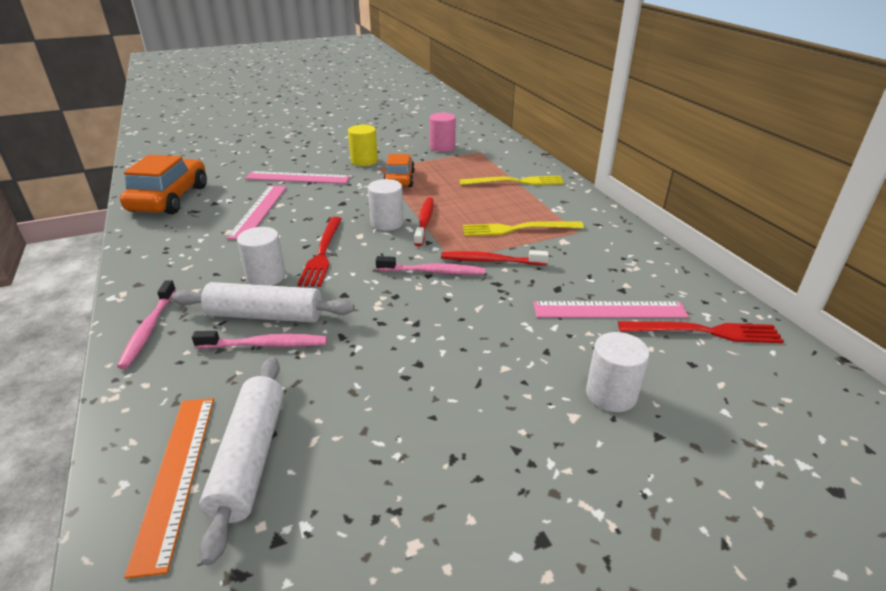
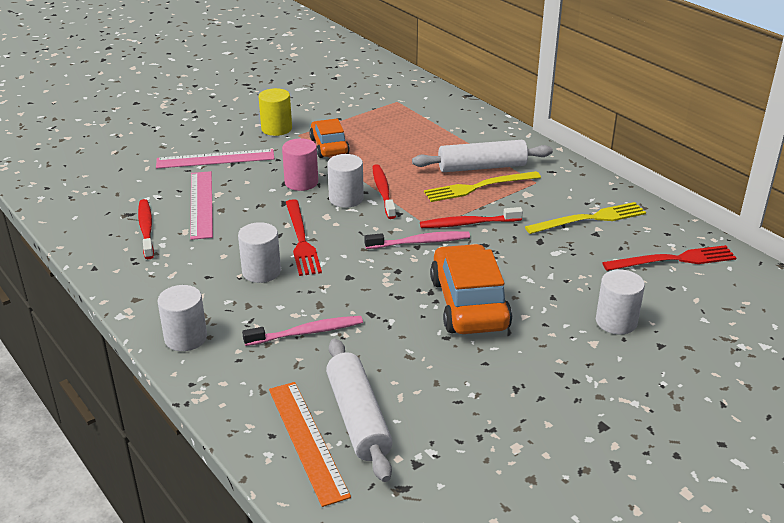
camera: 15 degrees left, 0 degrees up
(149, 329) = (185, 338): pink toothbrush -> white cylinder
(169, 198) = (88, 203): orange car -> orange car (469, 304)
(197, 225) = (146, 229): none -> red toothbrush
(265, 316) = (288, 308): white rolling pin -> white rolling pin (482, 167)
(442, 147) = (353, 100): pink cylinder -> pink cylinder (301, 182)
(515, 182) = (452, 134): yellow fork -> yellow fork (589, 219)
(609, 310) = (591, 253): pink ruler -> none

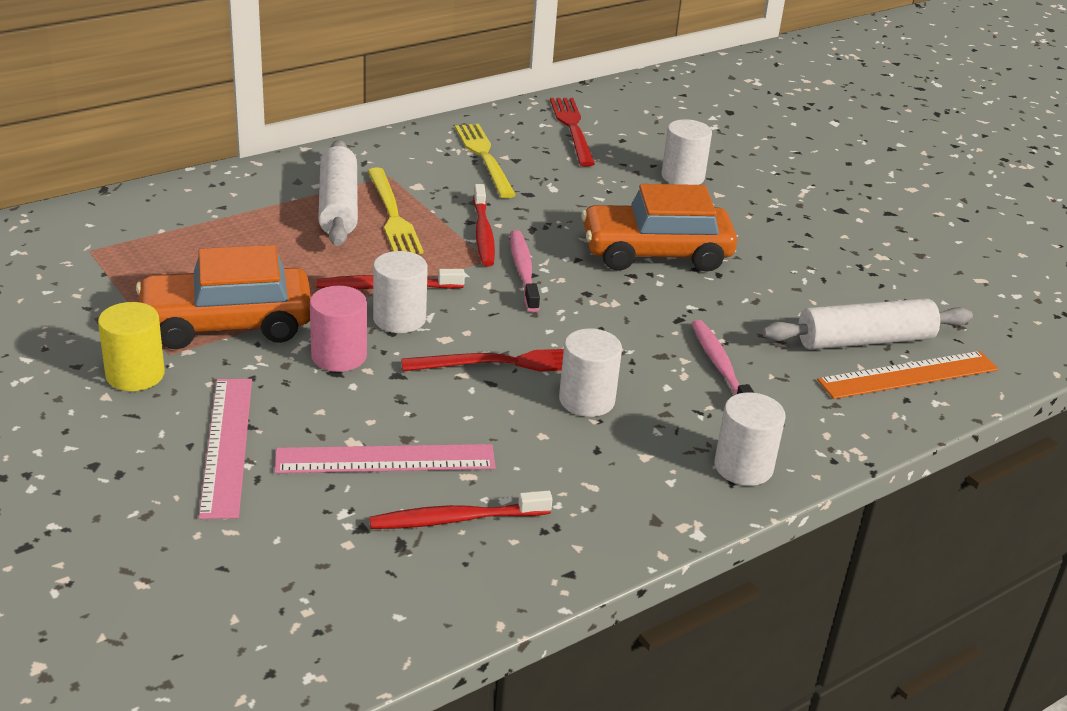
camera: 90 degrees left, 0 degrees up
(329, 146) = (227, 324): orange car -> orange car, size x1.60

